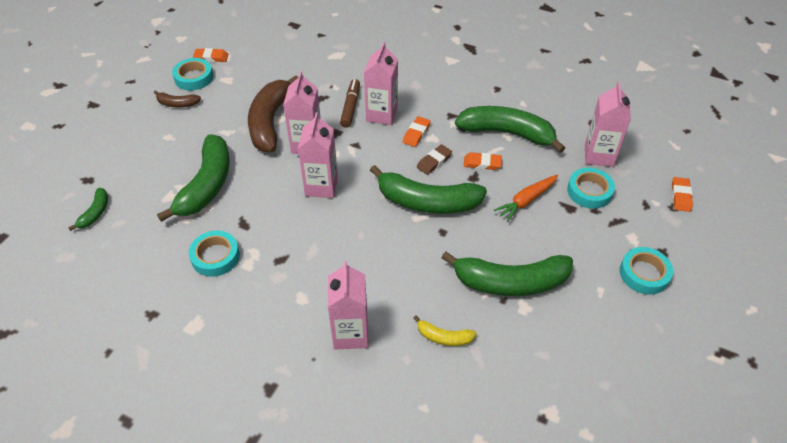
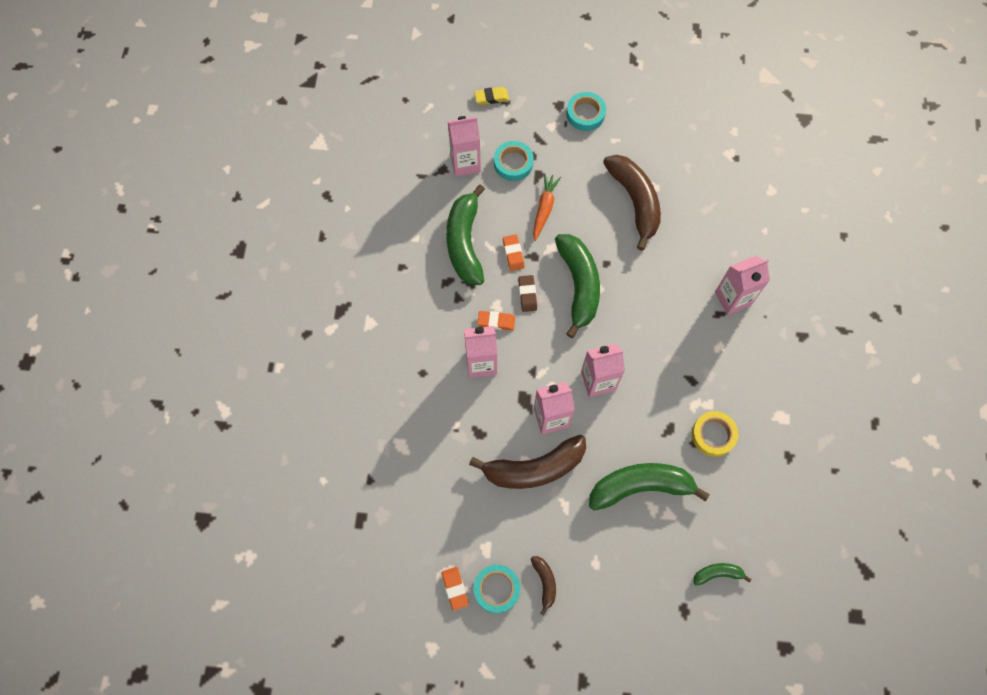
camera: 110 degrees left, 20 degrees up
(215, 256) = (713, 435): turquoise tape -> yellow tape
(350, 107) = (481, 397): brown marker -> none
(434, 161) = (527, 294): brown eraser -> brown eraser turned 60 degrees clockwise
(444, 337) = (704, 234): yellow banana -> none
(510, 282) = (634, 202): green banana -> brown banana
(526, 201) = (544, 208): orange carrot -> orange carrot turned 105 degrees counterclockwise
(680, 196) = (491, 97): orange eraser -> yellow eraser

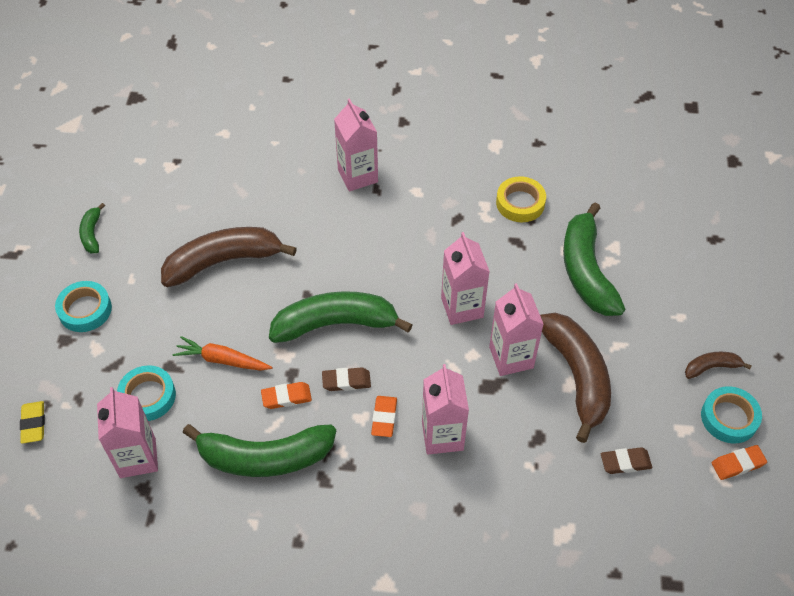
camera: 90 degrees left, 15 degrees down
(457, 498) = (625, 462): none -> brown eraser
(717, 574) = (671, 209): green banana -> green banana (92, 234)

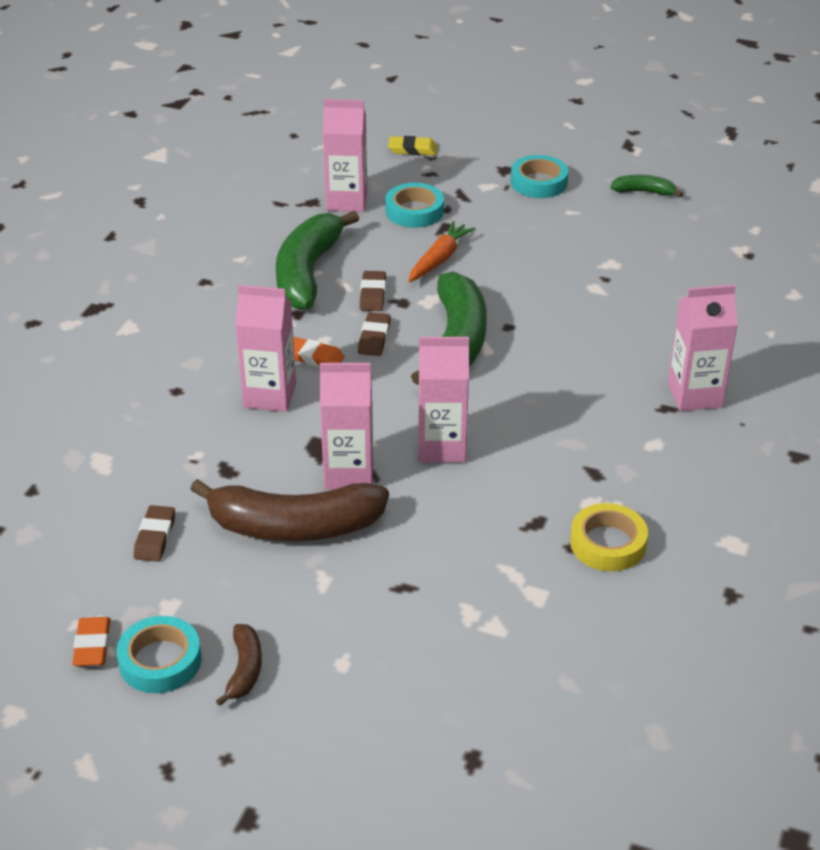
camera: 105 degrees right, 15 degrees down
(223, 261) = (577, 273): brown banana -> none
(286, 397) = (373, 295): orange eraser -> brown eraser
(586, 271) = (460, 582): green banana -> none

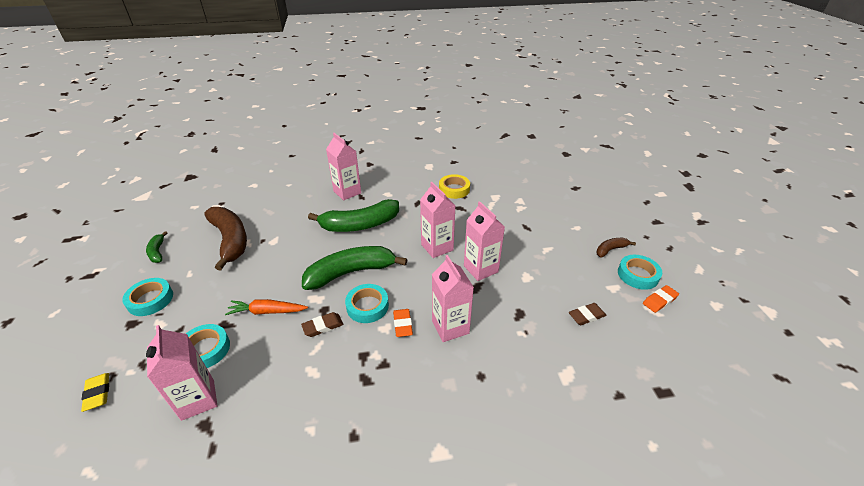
camera: 120 degrees left, 0 degrees up
(294, 526) = (529, 271): brown banana -> brown banana (230, 240)
(308, 273) = (312, 373): green banana -> green banana (360, 225)
(374, 338) = (367, 306): brown eraser -> turquoise tape

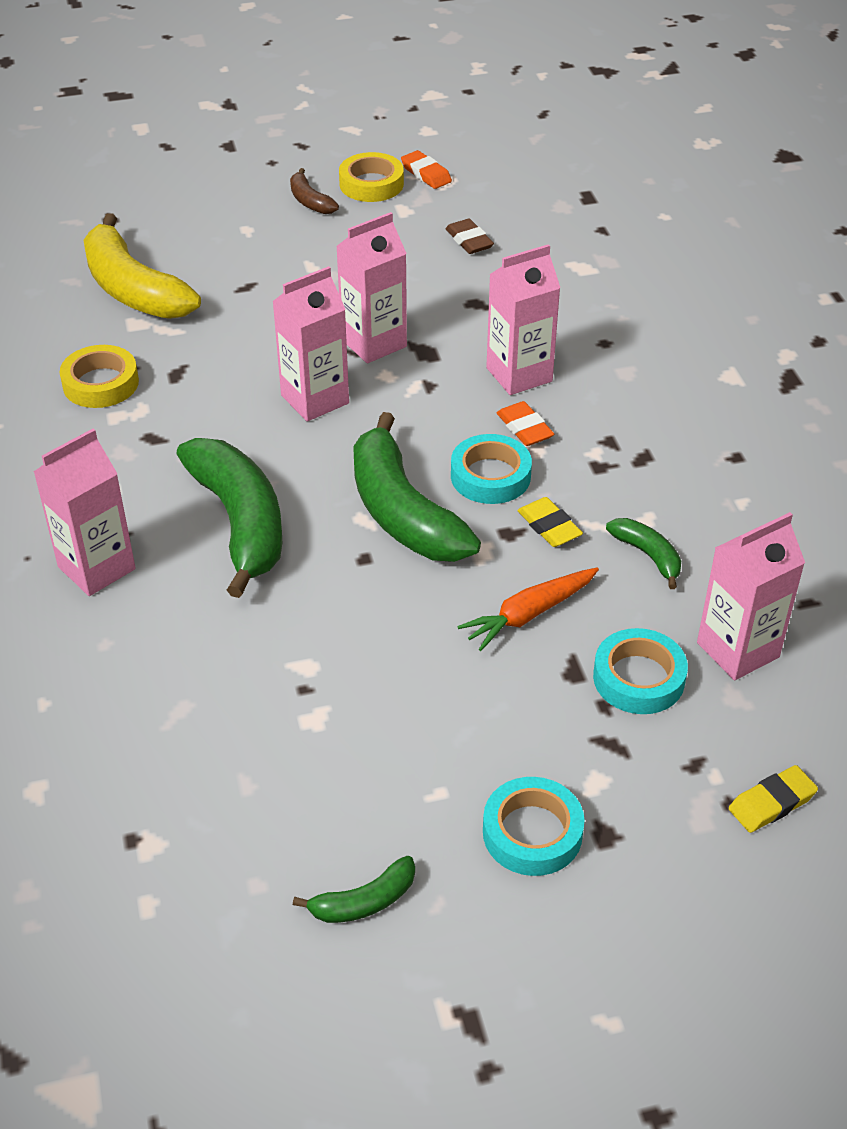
camera: 95 degrees left, 5 degrees up
(230, 240) = (308, 754): brown banana -> none
(267, 311) = (529, 614): orange carrot -> orange carrot turned 60 degrees clockwise
(285, 368) = (648, 555): none -> green banana
(323, 326) = (549, 526): brown eraser -> yellow eraser
(402, 324) = (524, 428): orange eraser -> orange eraser turned 75 degrees clockwise
(521, 195) = (133, 289): none -> yellow banana
(638, 275) = (371, 184): turquoise tape -> yellow tape

